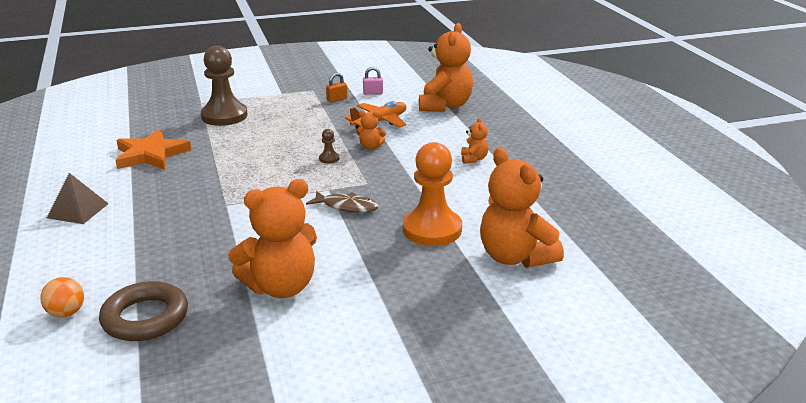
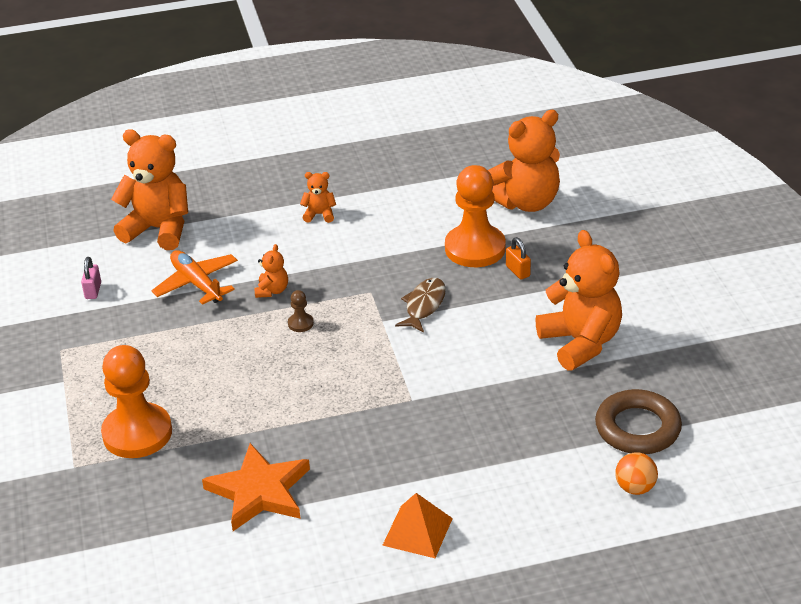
camera: 85 degrees left, 10 degrees up
(78, 210) = (417, 531): brown pyramid -> orange pyramid
(224, 116) = (137, 433): brown pawn -> orange pawn
(337, 99) = (106, 324): orange padlock -> orange padlock (518, 271)

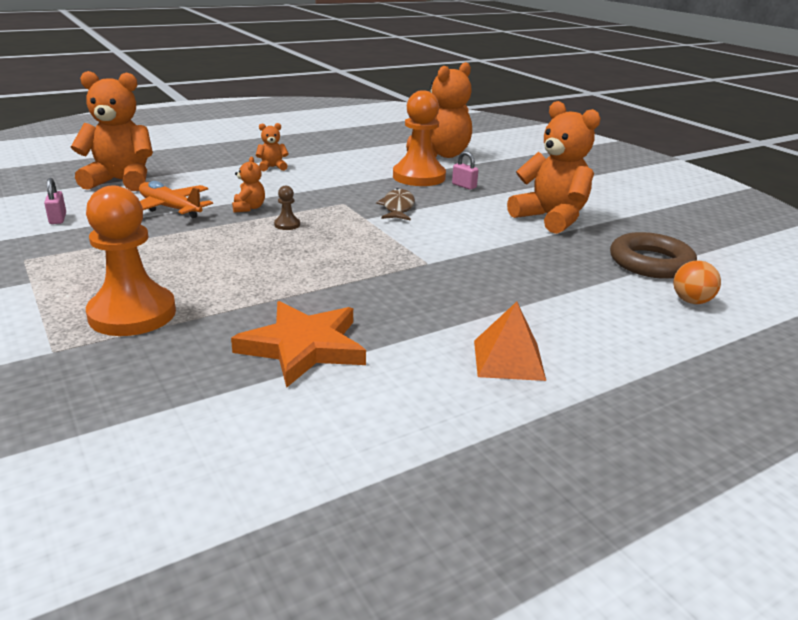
camera: 20 degrees left, 10 degrees down
(518, 271) = (464, 186): orange padlock -> pink padlock

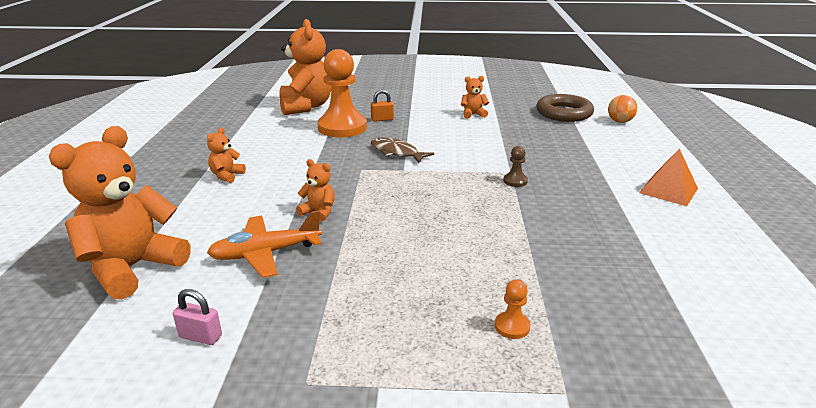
camera: 55 degrees left, 0 degrees up
(132, 314) = (512, 326): orange pawn -> orange pawn, size x0.40
(287, 225) = (381, 204): brown pawn -> brown pawn (515, 181)
(303, 347) = (619, 255): orange star -> none
(464, 186) = (382, 119): pink padlock -> orange padlock
(551, 218) = (473, 114): orange teddy bear -> orange teddy bear, size x0.45

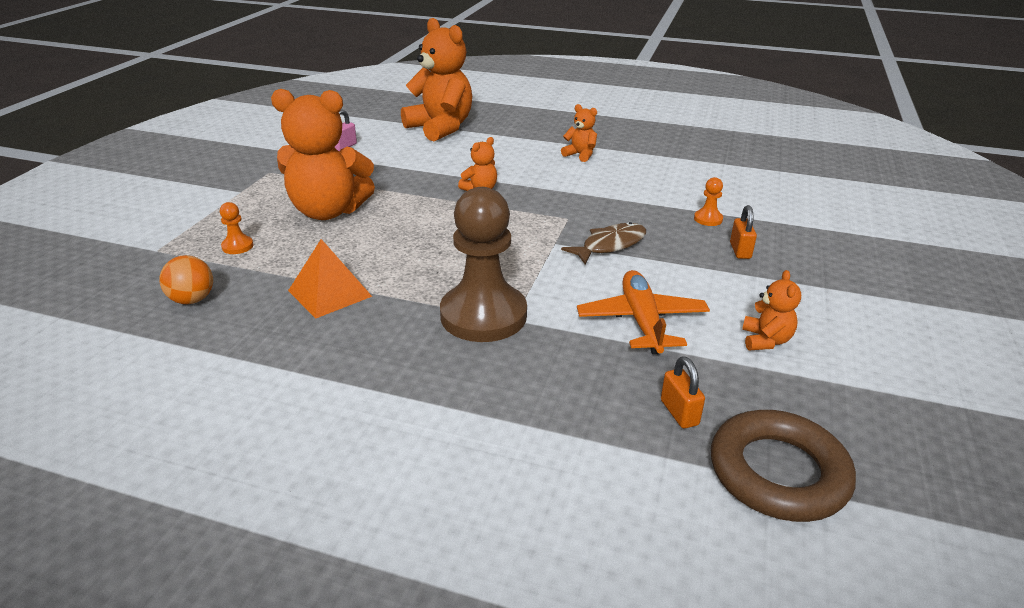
camera: 105 degrees right, 5 degrees up
(265, 253) = (425, 166): orange plane -> orange plane (642, 321)
(306, 107) = (795, 201): orange teddy bear -> orange teddy bear (328, 211)
(342, 127) = (708, 219): orange pawn -> orange pawn, size x0.40
(515, 181) = (483, 315): brown pawn -> brown pawn, size x2.50
(547, 129) = (679, 412): none -> orange padlock
(620, 121) = (715, 558): orange ball -> orange ball (192, 300)
(668, 190) = (367, 463): orange pyramid -> orange pyramid (329, 293)

